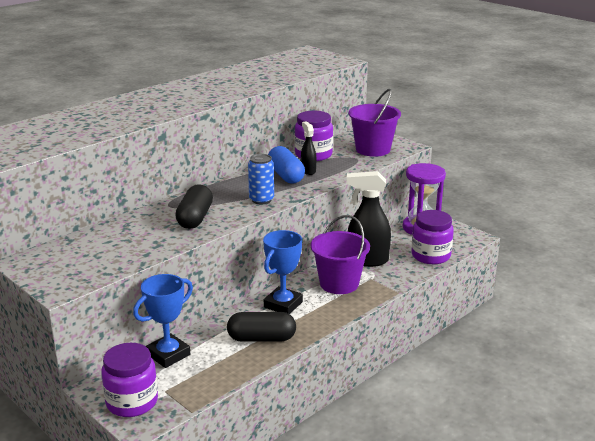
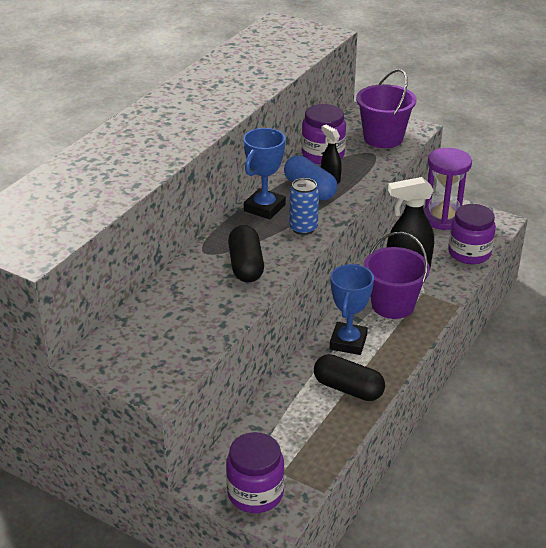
camera: 15 degrees left, 10 degrees up
(168, 355) = (261, 428): blue trophy -> blue trophy (264, 208)
(261, 338) = (348, 389): black capsule -> black capsule turned 45 degrees clockwise

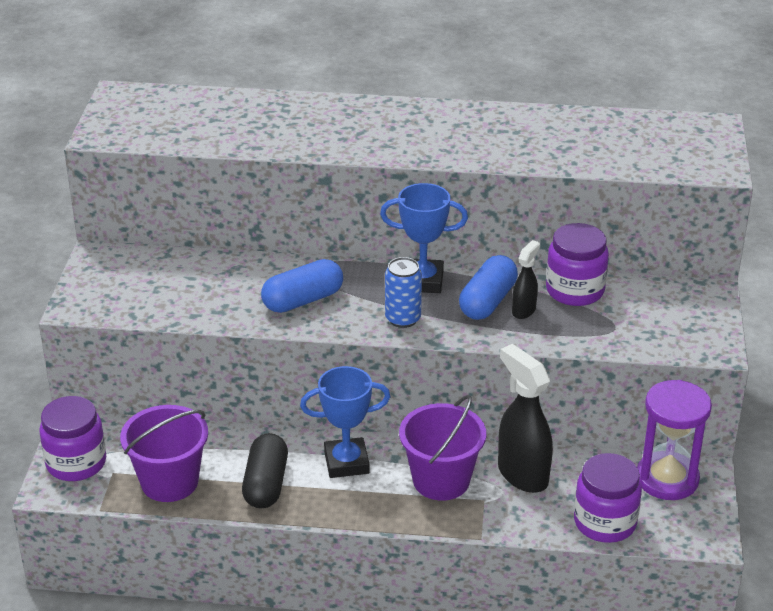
camera: 65 degrees right, 0 degrees up
(246, 266) = (303, 300): black capsule -> blue capsule
(383, 138) = (660, 327): purple bucket -> purple bucket (169, 482)

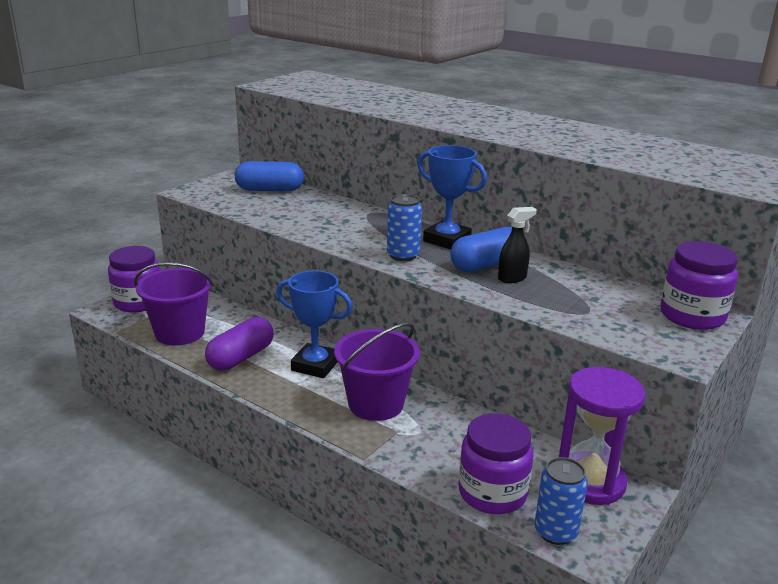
camera: 30 degrees right, 10 degrees down
(266, 484) = (241, 357): black capsule -> purple capsule
(303, 300) = (341, 226): blue capsule -> blue capsule (270, 190)
(522, 474) = (450, 426): black spray bottle -> none
(575, 290) = (574, 279): purple jar -> purple jar (692, 316)
(673, 534) = (555, 532): none -> blue can

